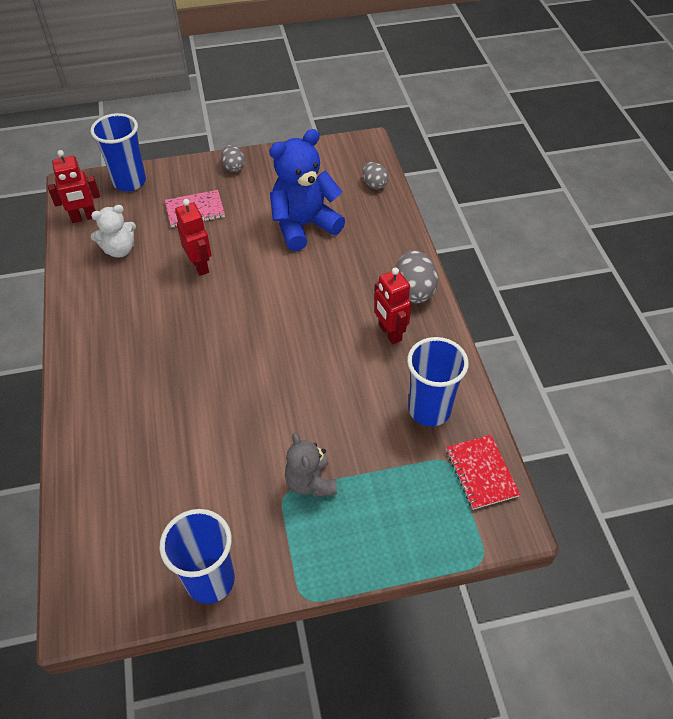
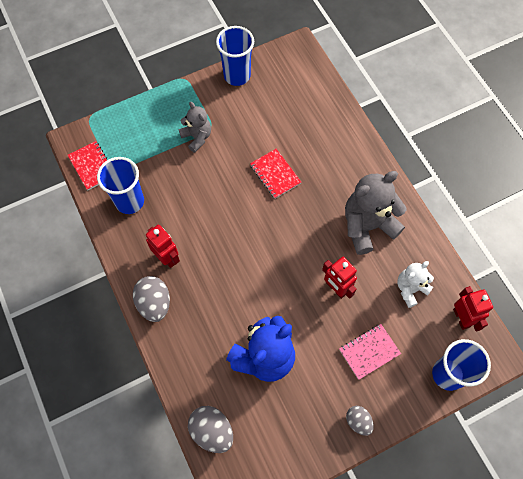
camera: 165 degrees right, 15 degrees up
(84, 218) = (461, 318): red robot -> red robot turned 105 degrees clockwise
(128, 317) = (367, 226): none -> grey teddy bear
(215, 402) = (275, 174): none -> red notebook
(374, 184) = (212, 431): grey egg -> grey egg, size x1.62

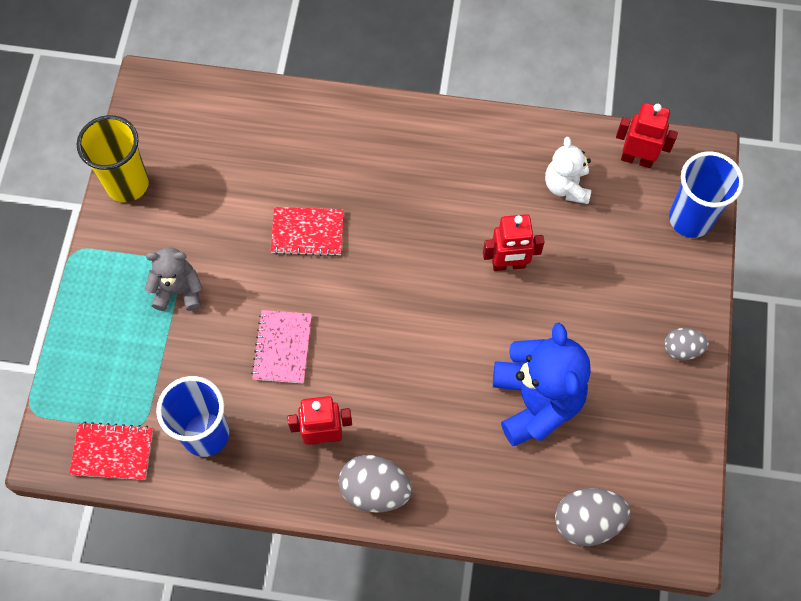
camera: 55 degrees left, 0 degrees up
(237, 75) = (127, 184): blue cup -> yellow cup
(367, 226) = (456, 177): grey teddy bear -> none
(369, 351) = (609, 282): pink notebook -> pink notebook (282, 347)

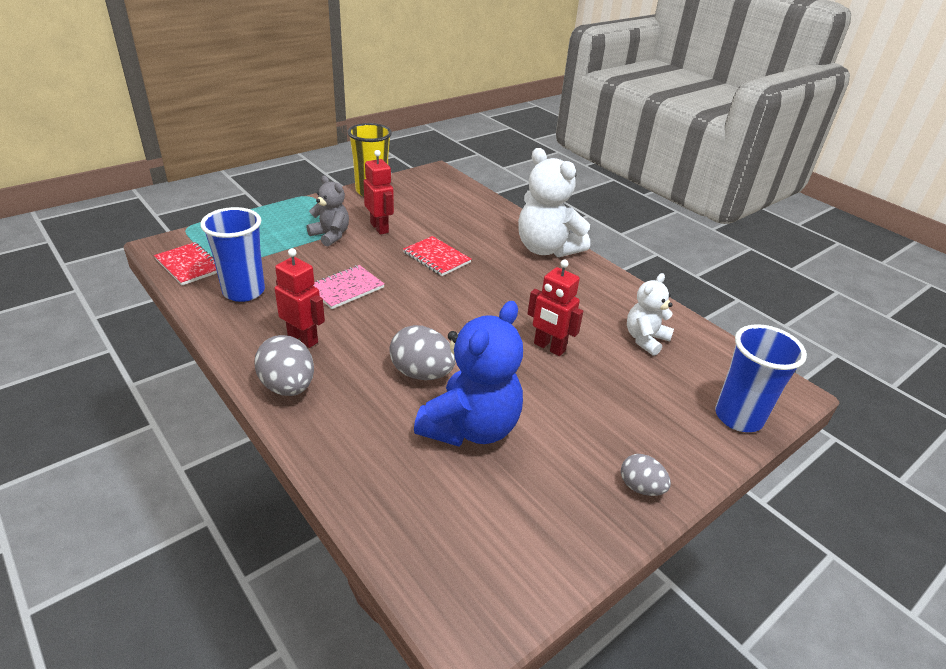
camera: 40 degrees right, 30 degrees down
(385, 128) = (546, 249): none -> white teddy bear
(587, 521) = (407, 533): grey egg -> grey egg (421, 373)
(637, 159) = (723, 359): red robot -> red robot (379, 228)

